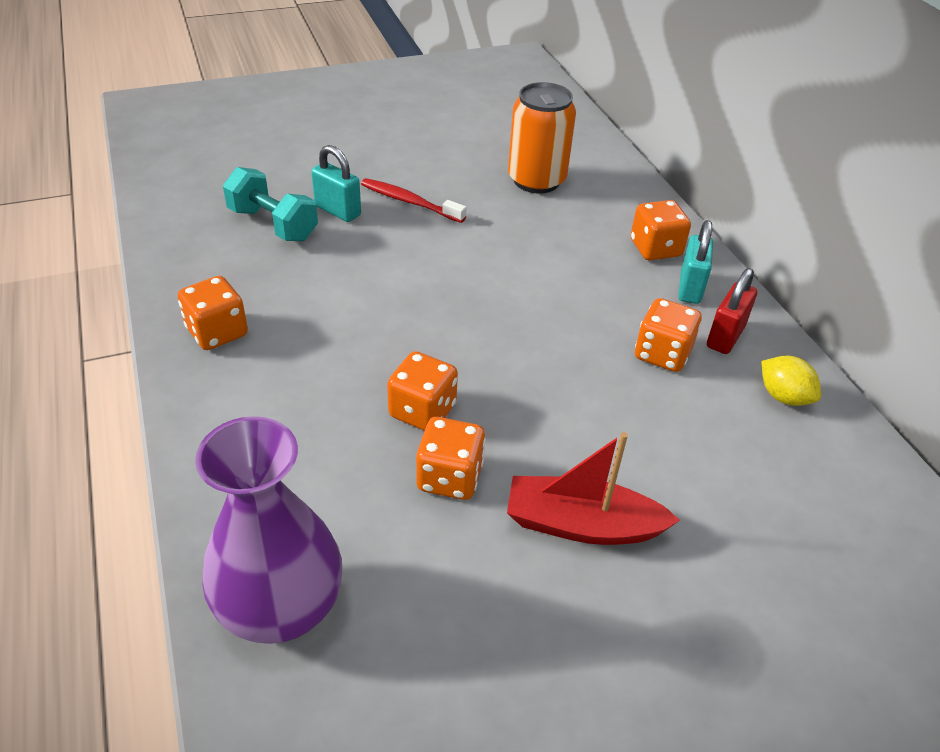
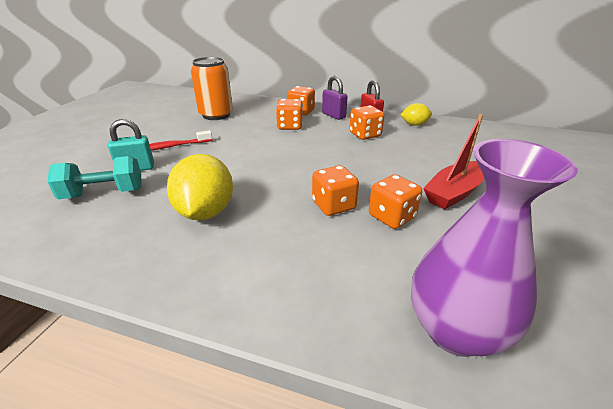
camera: 50 degrees left, 10 degrees down
(217, 332) = (163, 257): orange dice -> orange dice (290, 126)
(309, 314) = (205, 212): none -> yellow lemon
(690, 288) = (333, 115): turquoise padlock -> purple padlock

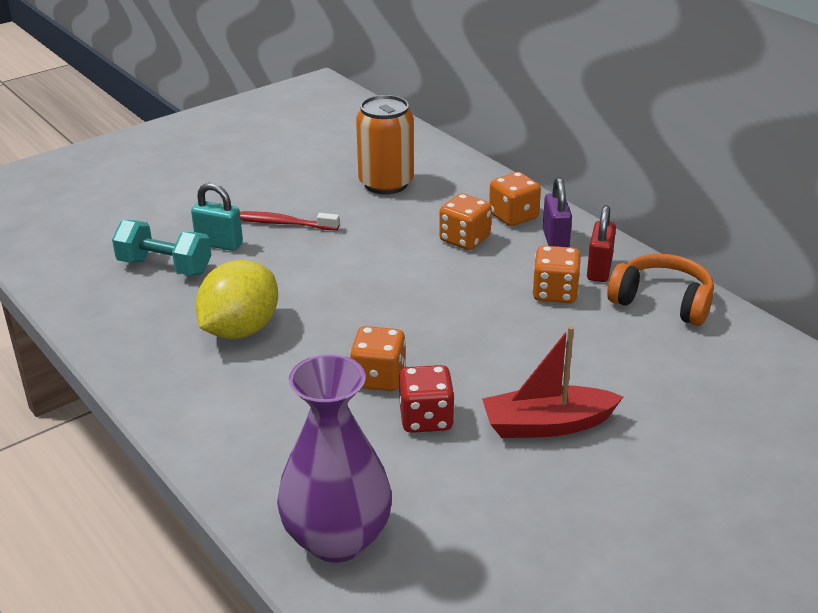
camera: 35 degrees right, 0 degrees up
(392, 217) = (426, 419): orange dice -> red dice
(414, 124) = (662, 302): yellow lemon -> orange headphones

